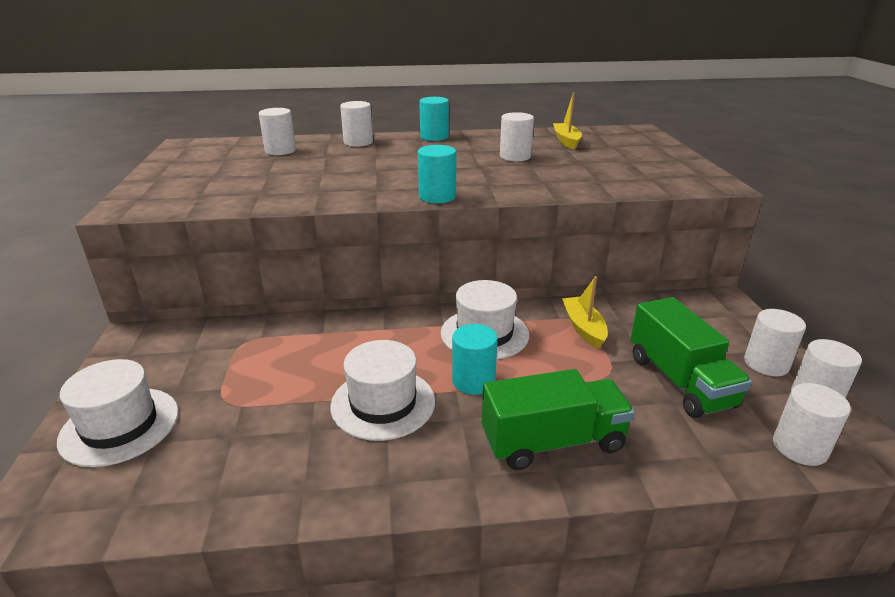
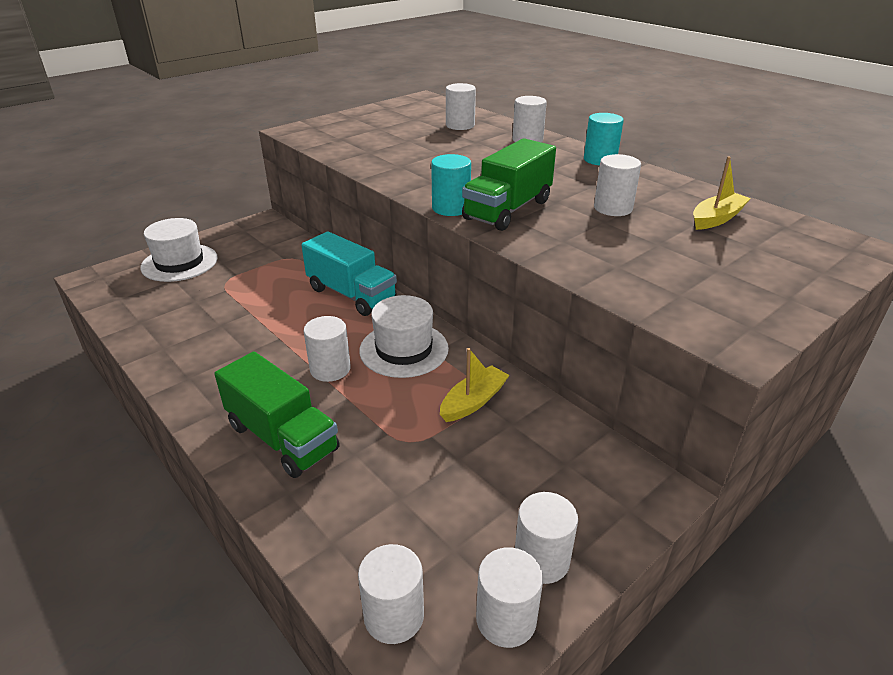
camera: 55 degrees right, 5 degrees up
(365, 330) = (351, 294): none -> turquoise truck
(383, 403) = (269, 340): white hat -> none
(473, 381) = (330, 369): turquoise cylinder -> white cylinder
(679, 381) = (439, 493): green truck -> green truck (507, 210)

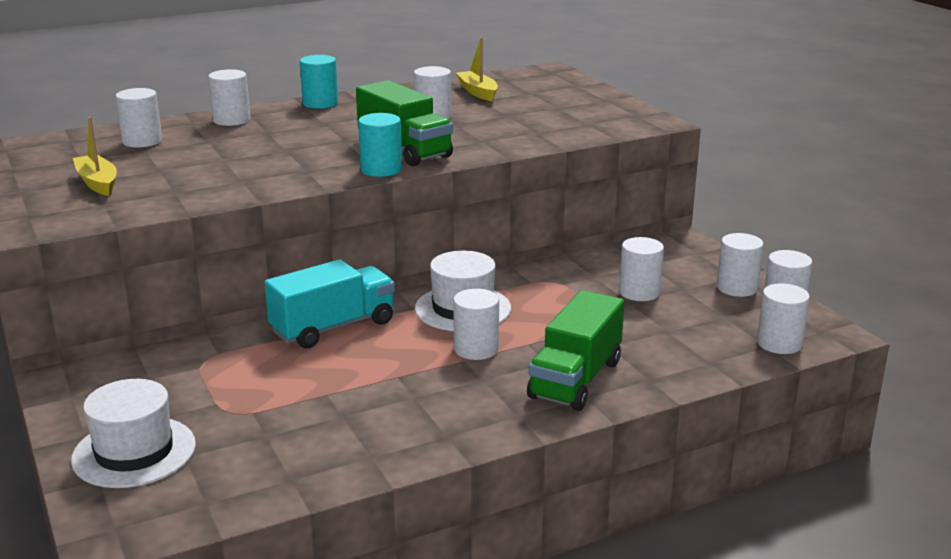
camera: 75 degrees left, 10 degrees down
(282, 438) = (575, 379): green truck -> green truck turned 150 degrees clockwise
(473, 401) = (559, 287): yellow boat -> yellow boat (97, 183)
(487, 464) = (639, 292): none -> white cylinder

